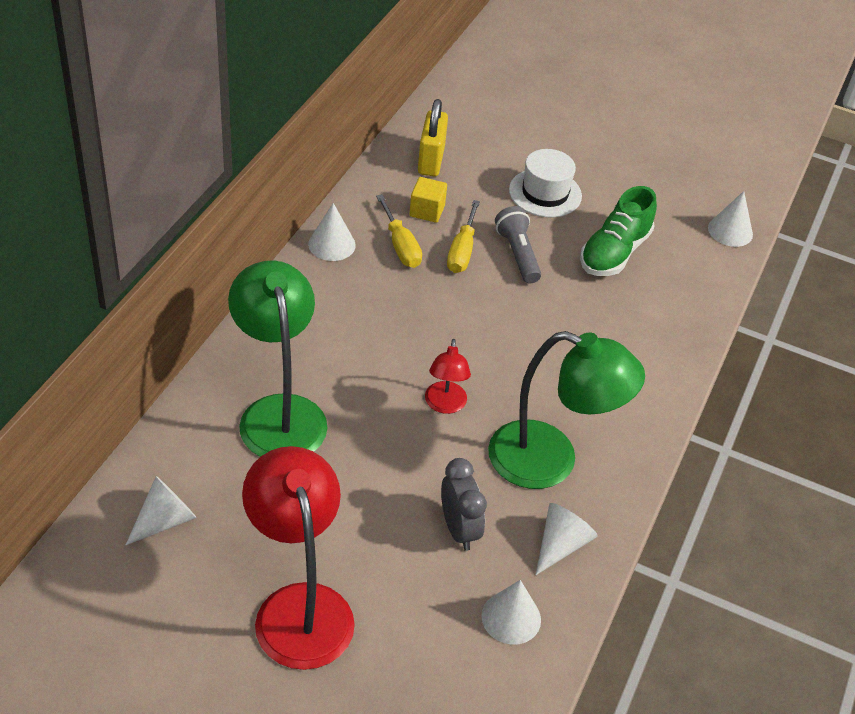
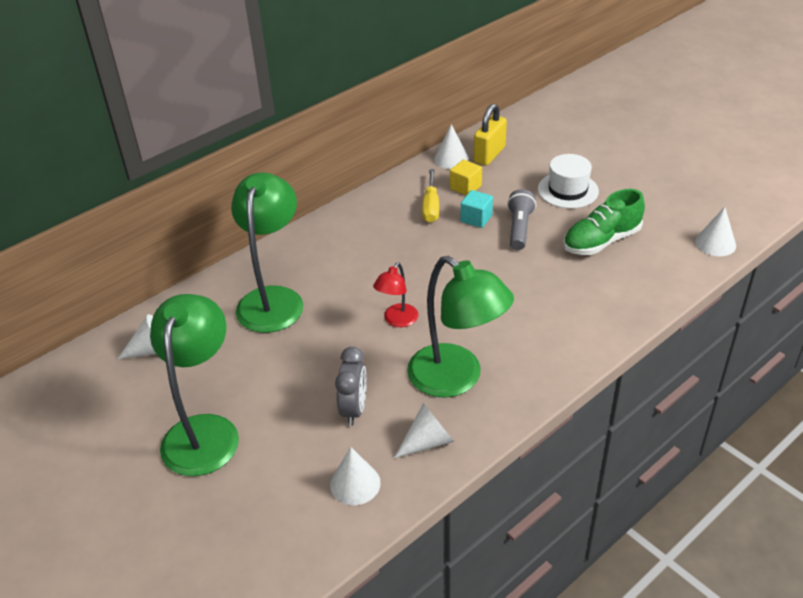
camera: 30 degrees right, 5 degrees down
(299, 607) = (204, 431): red lamp -> green lamp
(332, 244) = (380, 197): white cone -> white cone (451, 159)
(462, 251) = (476, 218): yellow screwdriver -> turquoise cube

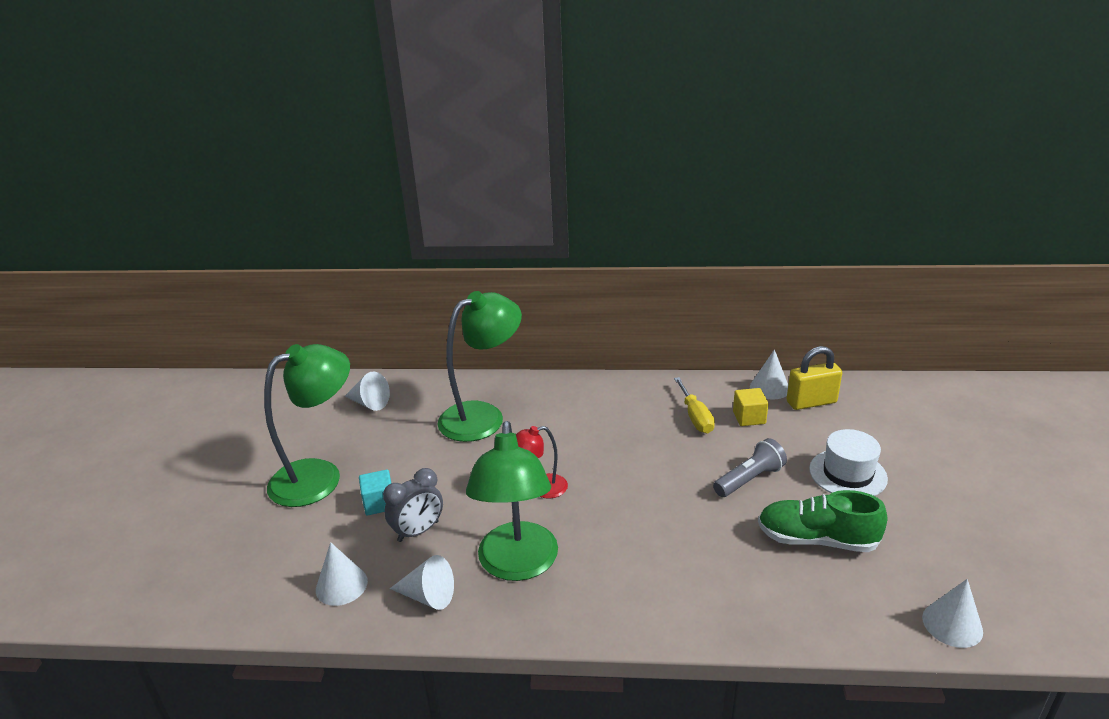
camera: 45 degrees right, 10 degrees down
(431, 207) = (695, 417): yellow screwdriver -> yellow screwdriver turned 60 degrees counterclockwise
(476, 218) = (721, 448): turquoise cube -> turquoise cube (379, 503)

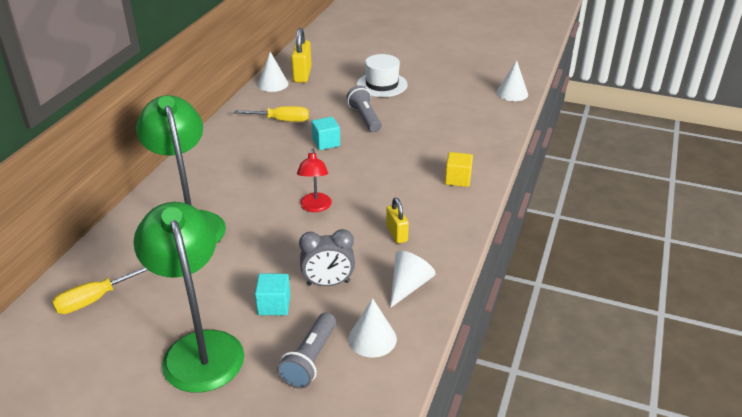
camera: 75 degrees left, 5 degrees up
(309, 548) = (310, 360): none -> grey flashlight
(369, 403) = (95, 299): white cone -> yellow screwdriver
(418, 531) = (328, 283): grey clock -> grey clock turned 105 degrees clockwise
(517, 565) = (396, 234): green lamp -> yellow padlock
(671, 462) = (326, 143): none -> turquoise cube
(749, 417) = (300, 100): yellow cube -> yellow cube (458, 179)
(816, 539) = (433, 111): green shoe -> none

